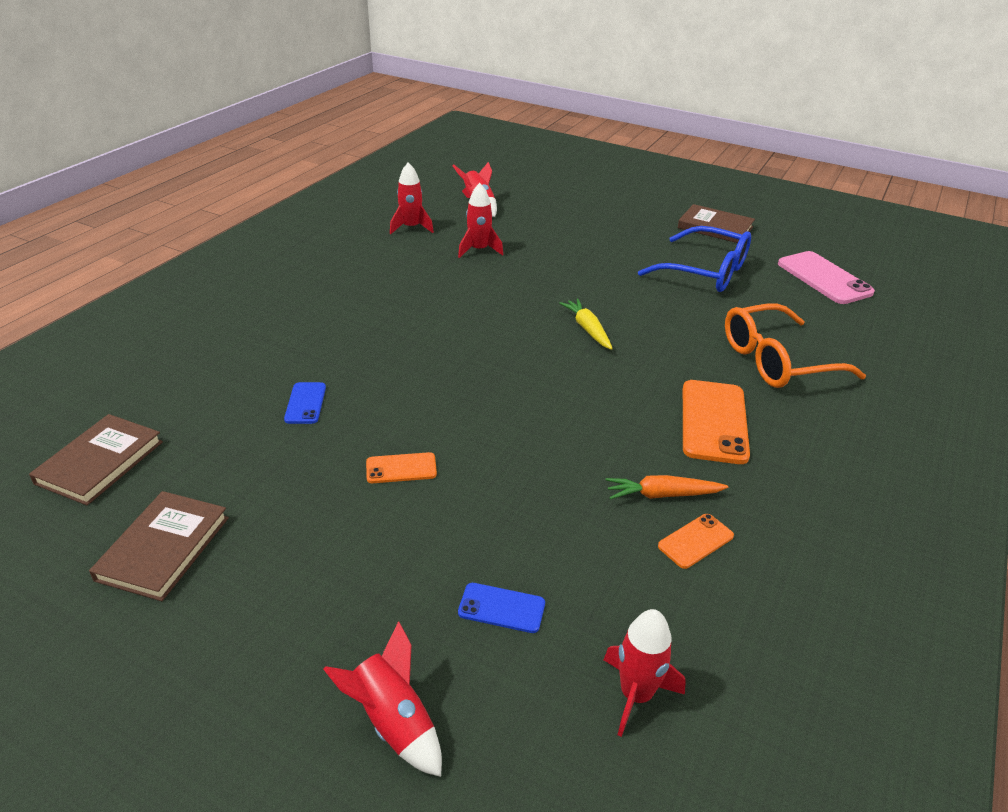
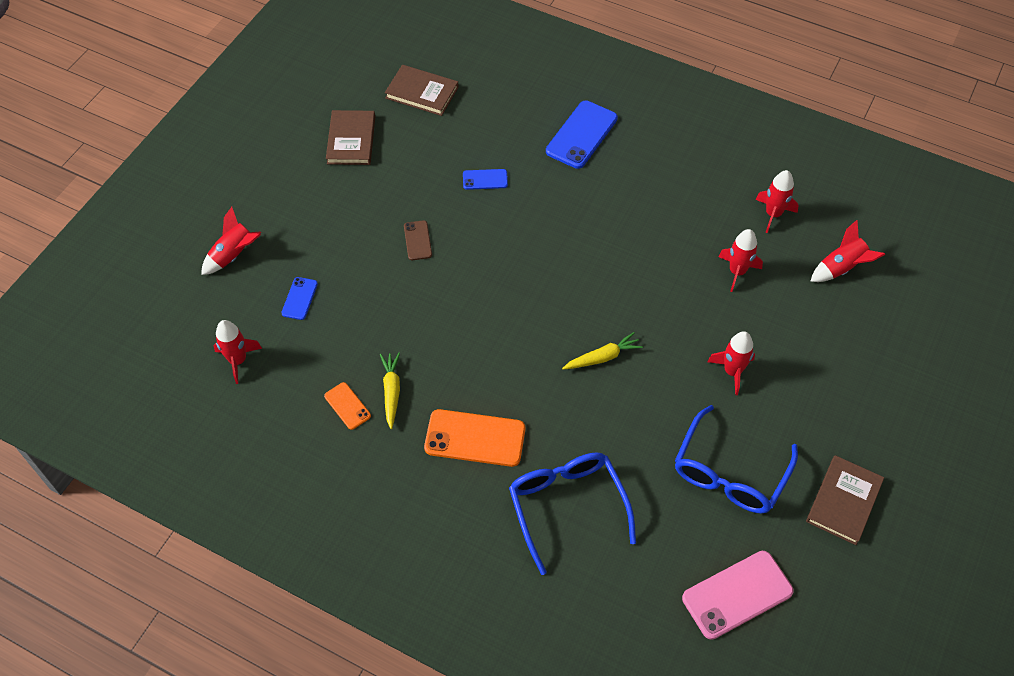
camera: 90 degrees right, 20 degrees up
(164, 548) = (351, 140): brown book -> brown book turned 75 degrees clockwise
(259, 325) = (581, 135): none -> blue phone
(401, 468) = (417, 240): orange phone -> brown phone
(595, 262) = (732, 371): none -> red rocket
(662, 495) = (391, 391): orange carrot -> yellow carrot
(776, 360) = (567, 506): orange glasses -> blue glasses

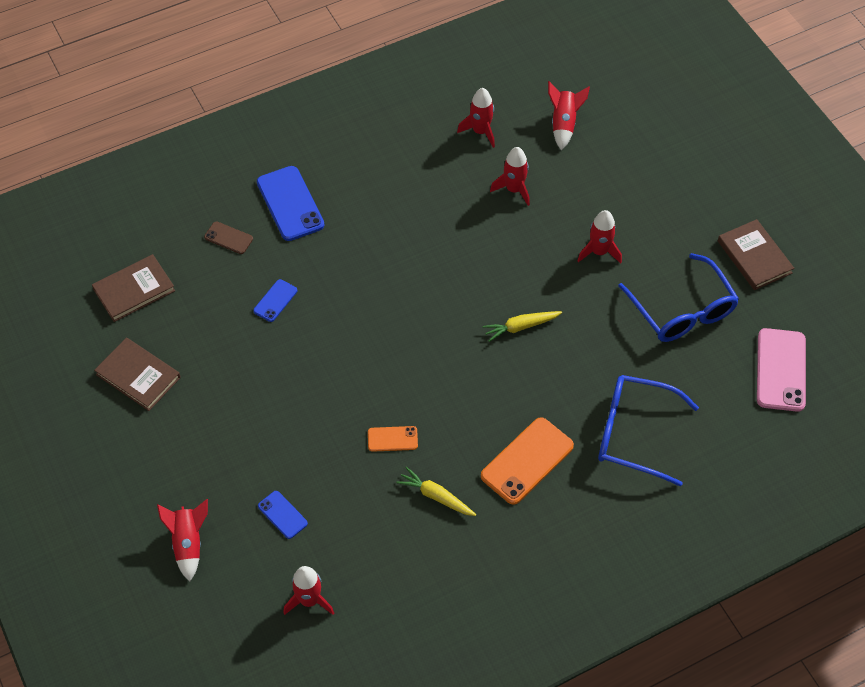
camera: 55 degrees left, 0 degrees up
(347, 406) = (424, 538): orange phone -> orange phone (392, 439)
(417, 240) = (297, 388): brown phone -> brown phone (228, 238)
(603, 357) = (520, 327): yellow carrot -> yellow carrot turned 120 degrees counterclockwise

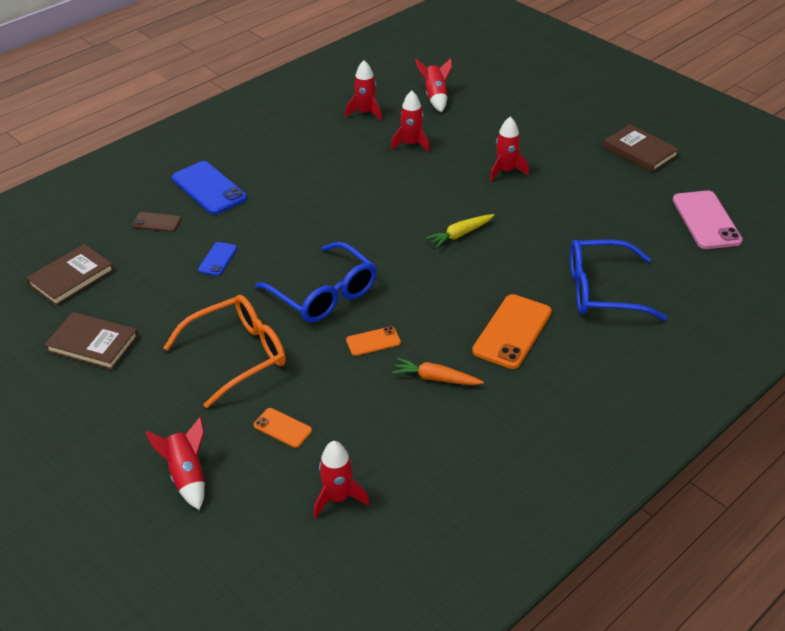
camera: 15 degrees left, 15 degrees down
(264, 423) = (238, 355): none -> orange glasses
(282, 515) = (282, 428): blue phone -> orange phone
(436, 496) = (435, 378): yellow carrot -> orange carrot
(682, 310) = (598, 196): blue glasses -> blue glasses (324, 294)

